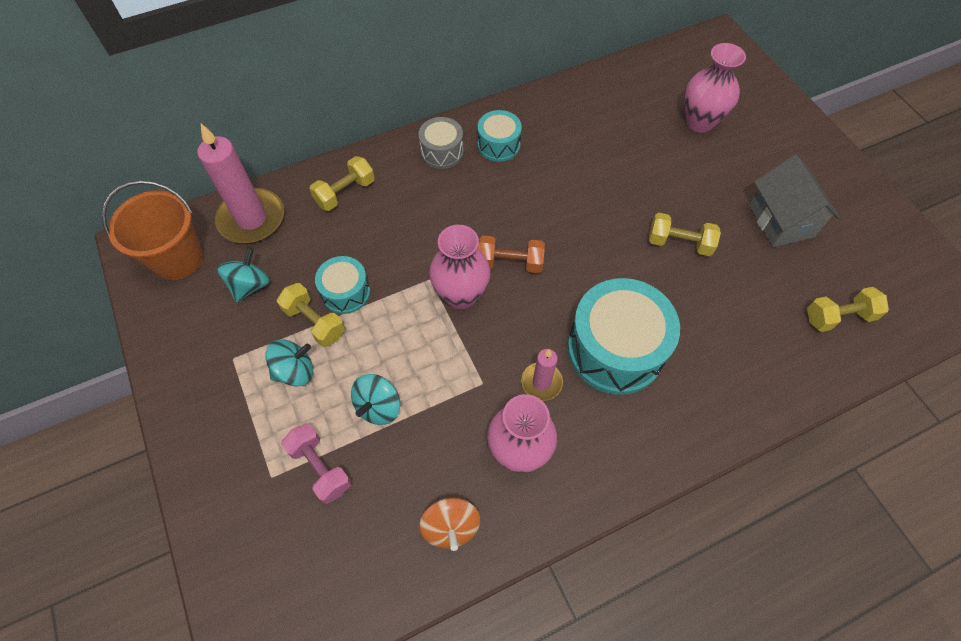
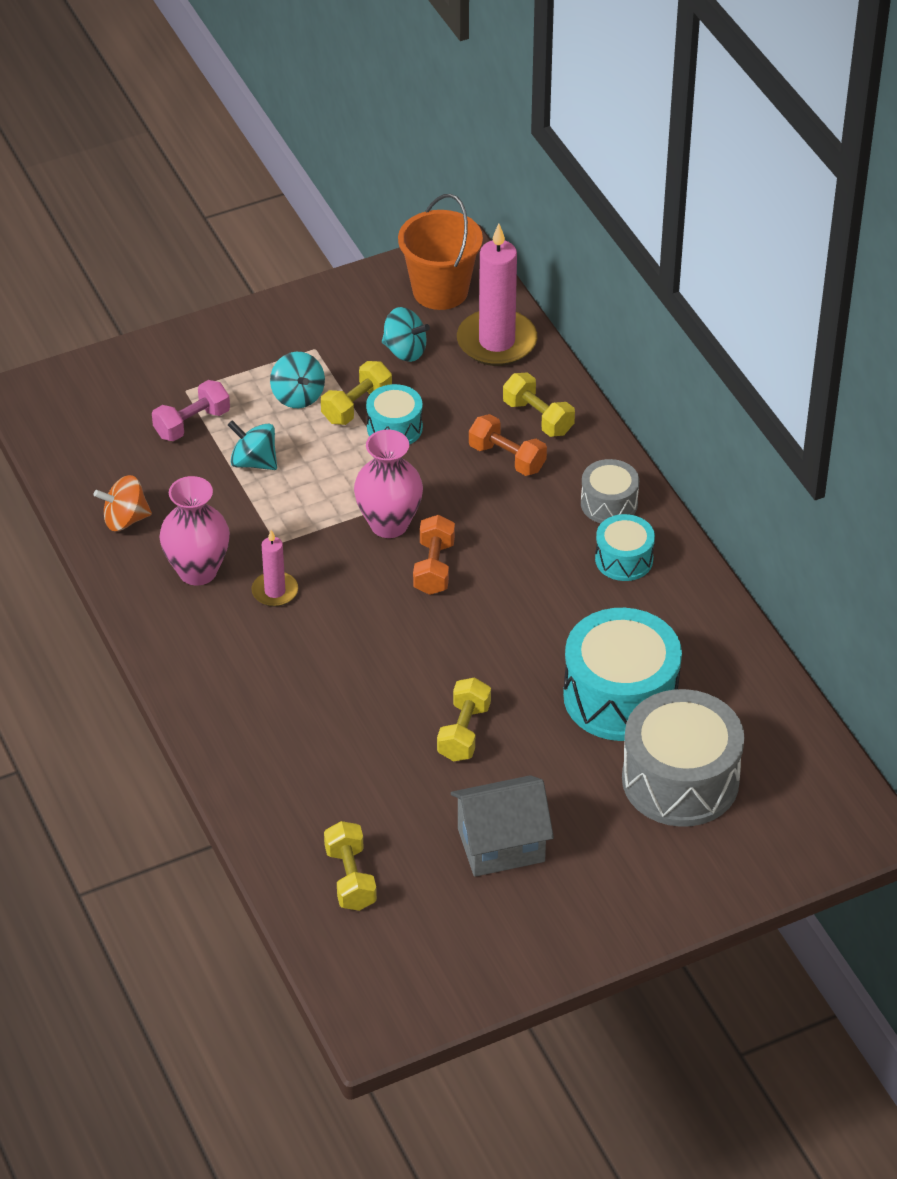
camera: 90 degrees right, 15 degrees down
(389, 213) = (507, 458): none -> orange dumbbell
(615, 349) = (313, 657): turquoise drum -> turquoise drum (620, 696)
(700, 122) = (680, 780): pink vase -> grey drum

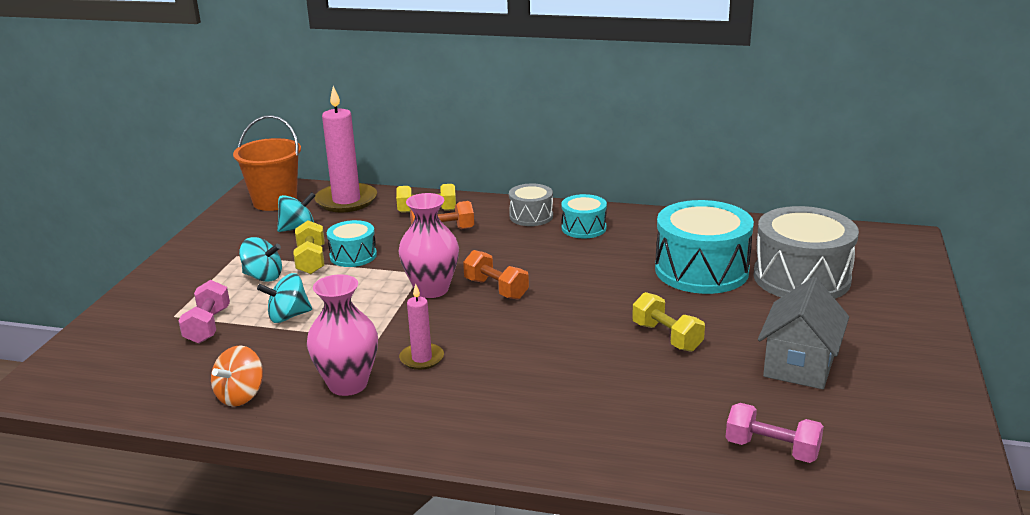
camera: 50 degrees left, 20 degrees down
(350, 878) = (772, 449): yellow dumbbell -> pink dumbbell

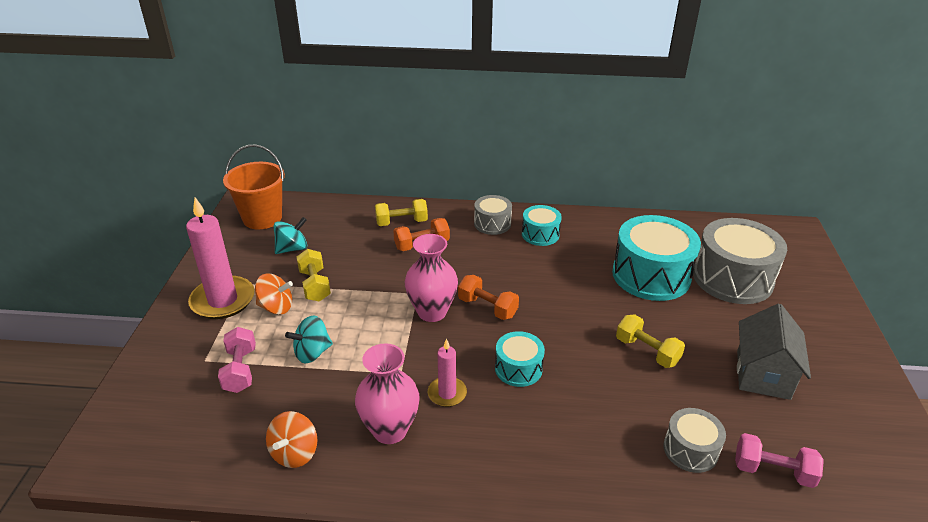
camera: 10 degrees left, 10 degrees up
(263, 277) = (276, 307): turquoise spinning top -> orange spinning top
(346, 201) = (327, 214): pink candle -> pink candle (223, 300)
(353, 256) = (351, 277): turquoise drum -> turquoise drum (518, 368)
(681, 424) = (690, 450): none -> grey drum

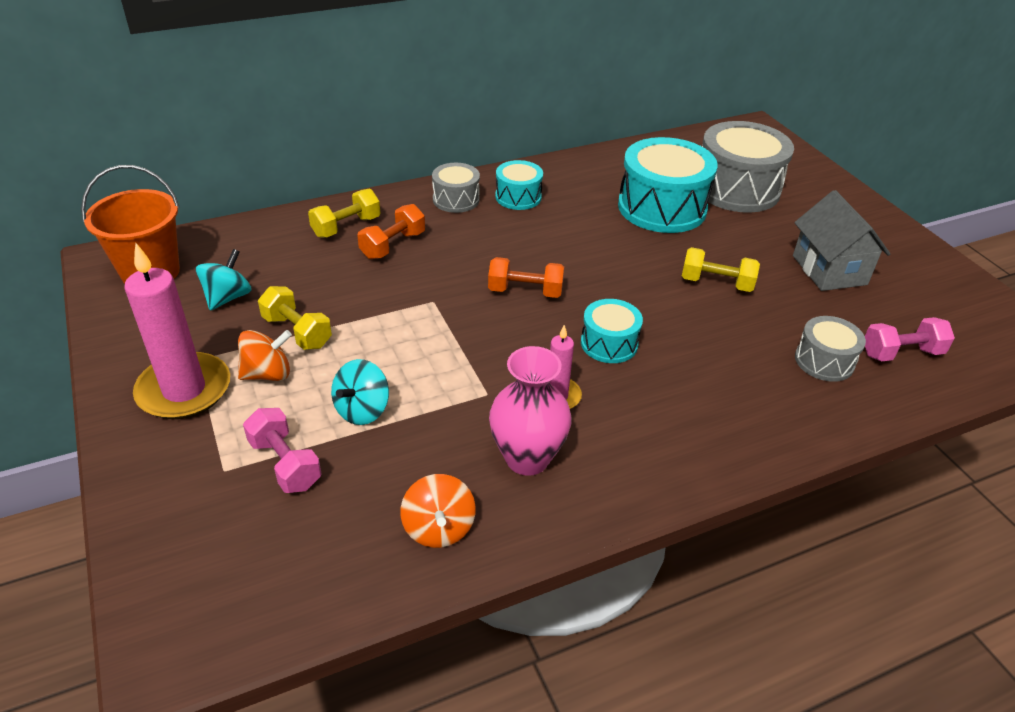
camera: 30 degrees left, 5 degrees up
(432, 312) = (468, 316): pink vase -> none

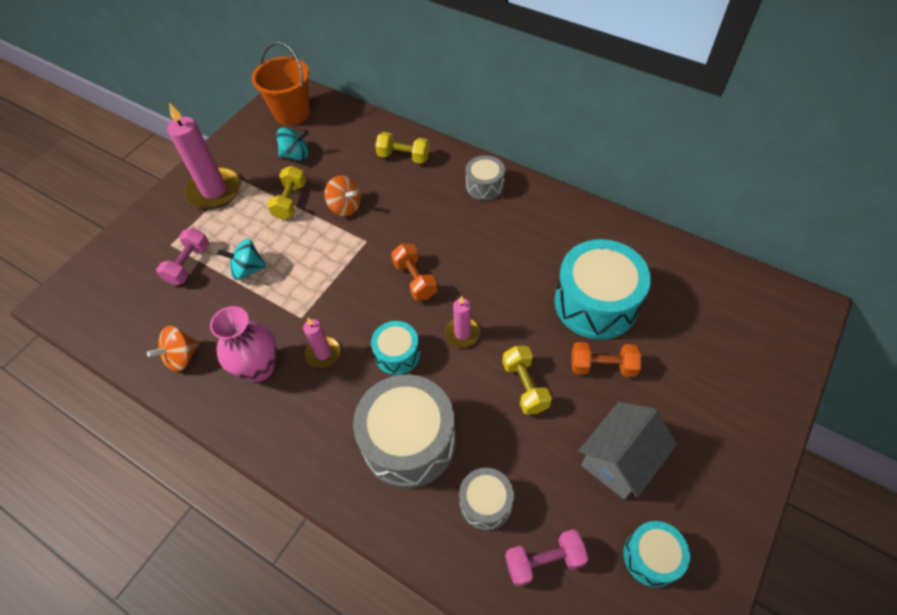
camera: 60 degrees right, 15 degrees up
(268, 374) = (248, 213): orange spinning top -> orange spinning top (345, 207)
(393, 245) = (405, 188): orange dumbbell -> orange dumbbell (602, 366)
(518, 197) = (521, 214): turquoise drum -> turquoise drum (651, 557)
(623, 292) = (462, 333): none -> pink candle
(736, 188) = (680, 339): grey drum -> grey drum (409, 441)
(901, 353) = (544, 561): pink dumbbell -> pink dumbbell turned 60 degrees counterclockwise

